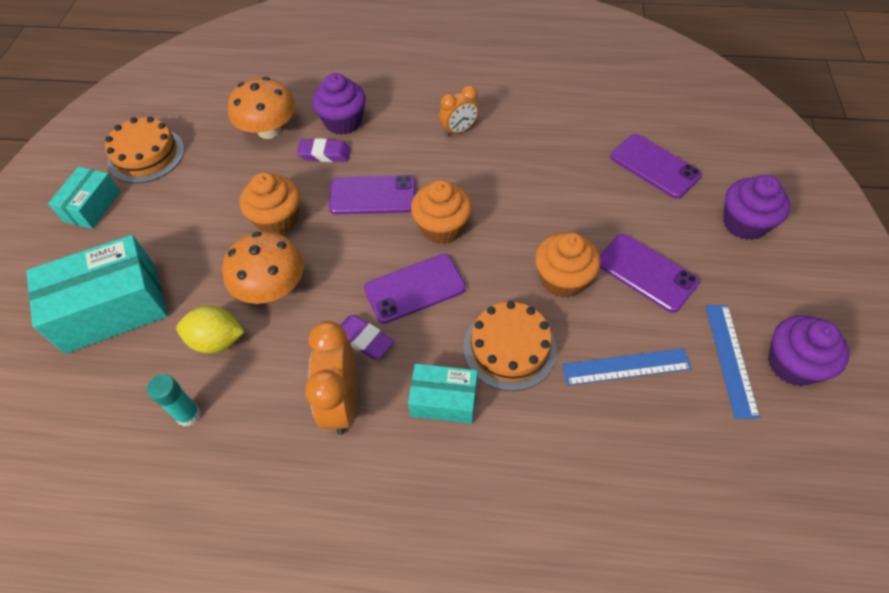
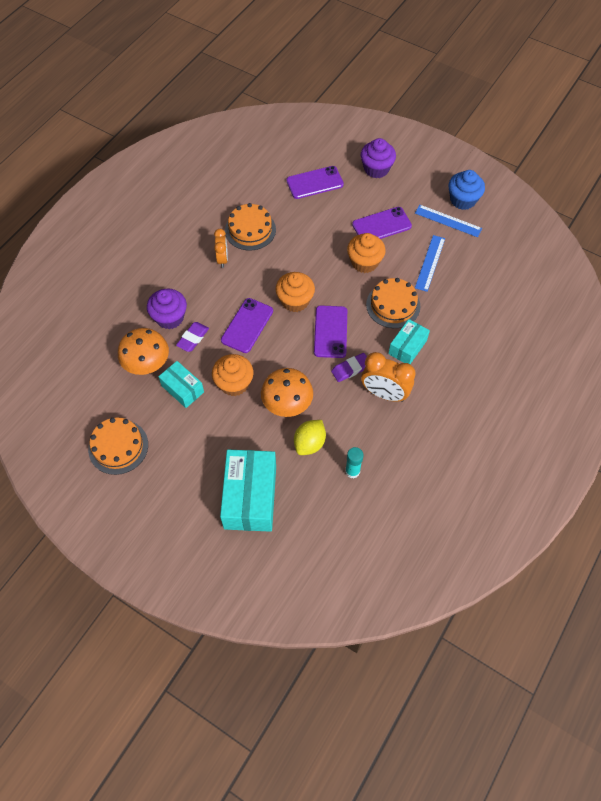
camera: 65 degrees left, 5 degrees up
(92, 206) = (148, 492): turquoise box -> turquoise box (182, 389)
(523, 136) = (250, 230): none -> orange cake
(792, 364) = (463, 200): purple cupcake -> blue cupcake

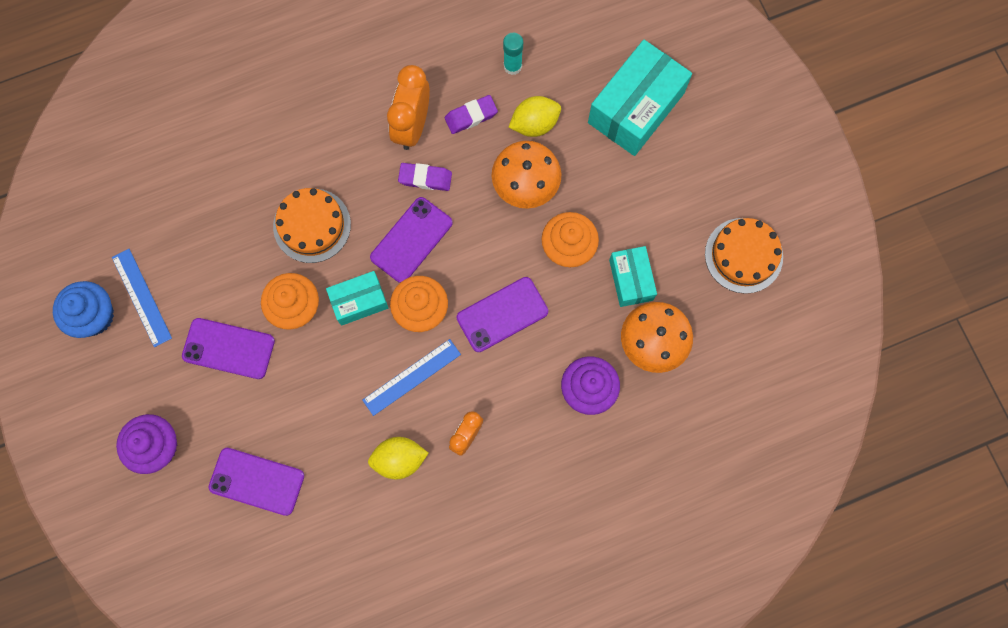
camera: 145 degrees left, 15 degrees up
(193, 338) = (578, 340): purple eraser -> purple eraser (471, 116)
(250, 230) = (399, 459): orange cake -> yellow lemon
(384, 393) = (412, 125): orange clock -> orange clock turned 135 degrees counterclockwise
(407, 347) = (341, 162): turquoise box -> turquoise box (359, 301)
(430, 263) = (218, 252): blue ruler -> blue ruler (411, 377)

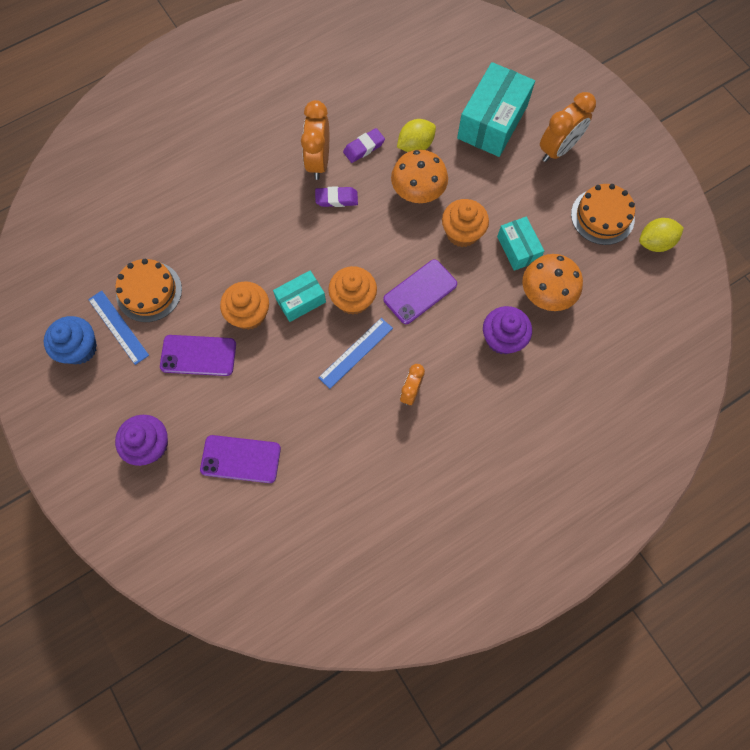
camera: 10 degrees left, 5 degrees down
(312, 225) = (251, 248): orange cake -> orange cake (149, 291)
(399, 459) = (358, 420): yellow lemon -> yellow lemon (654, 242)
(411, 240) = (334, 247): purple phone -> none
(512, 66) = (389, 107): turquoise glue stick -> none
(709, 158) = (558, 149): none -> orange clock

